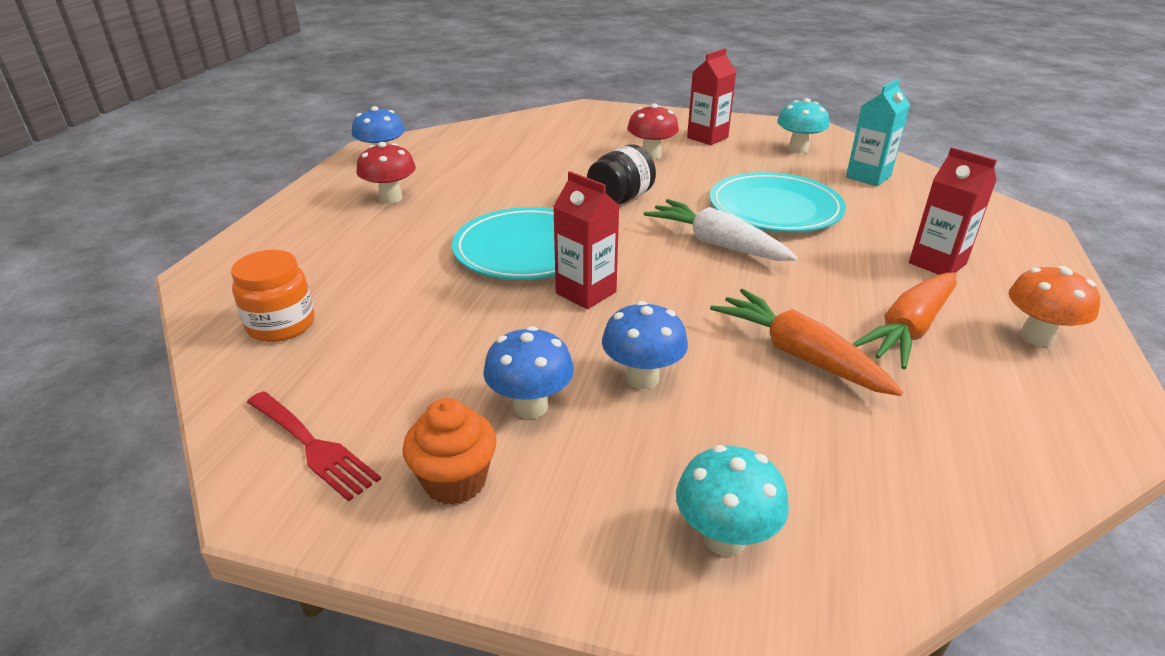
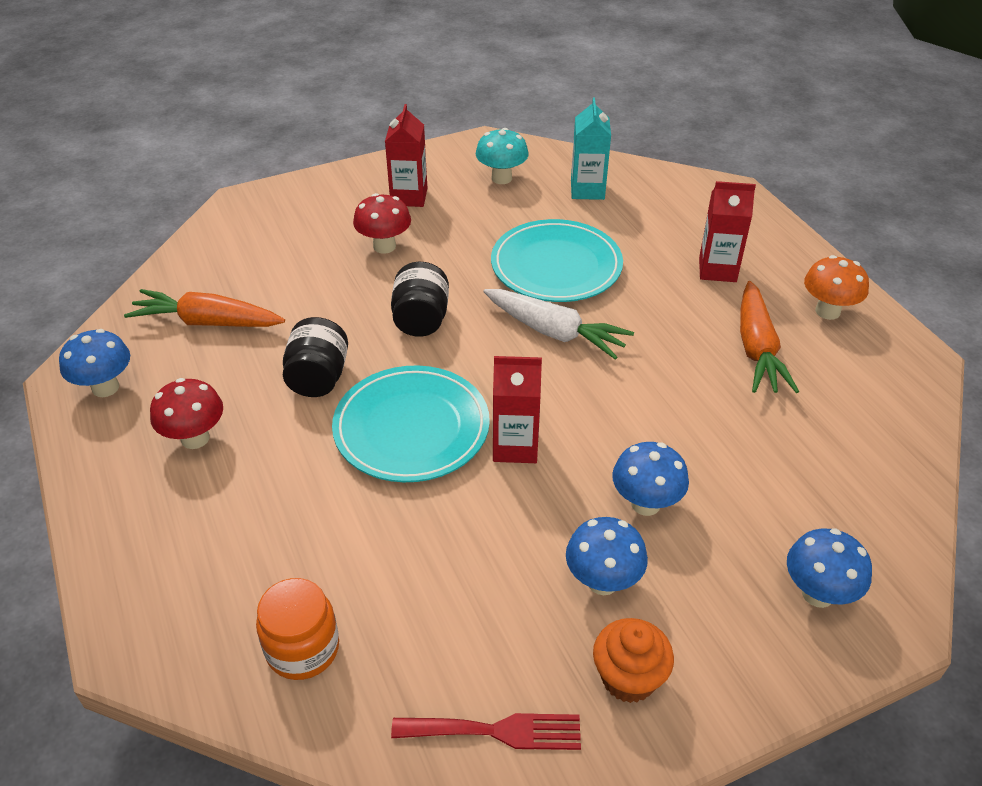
camera: 40 degrees left, 10 degrees up
(506, 200) = (318, 378): none -> black jar
(717, 243) = (554, 332): white carrot -> white carrot turned 150 degrees counterclockwise
(724, 538) = (818, 593): turquoise mushroom -> blue mushroom
(799, 355) = (717, 415): orange carrot -> orange carrot (207, 322)

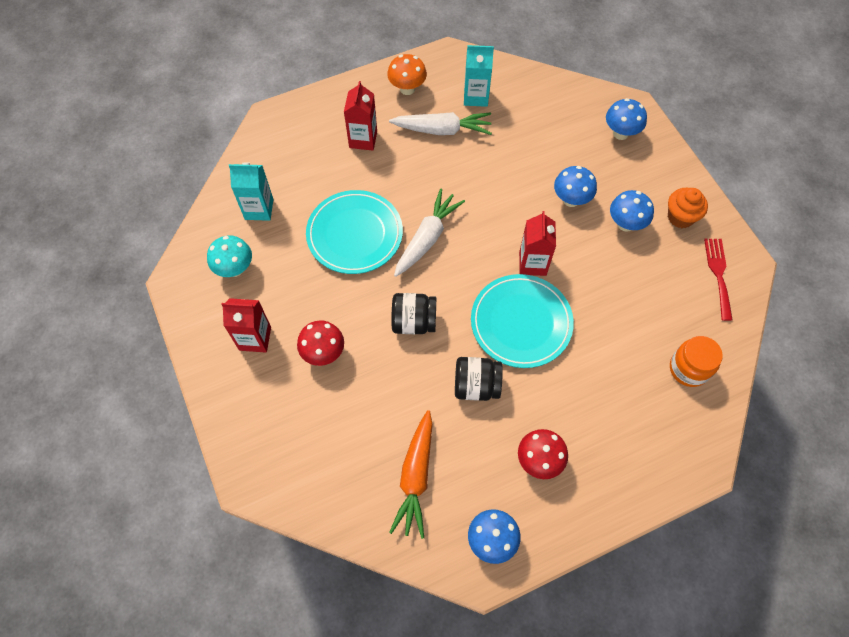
camera: 90 degrees left, 20 degrees up
(757, 349) = (442, 130): orange carrot -> white carrot
(839, 388) = (476, 96): none -> turquoise carton

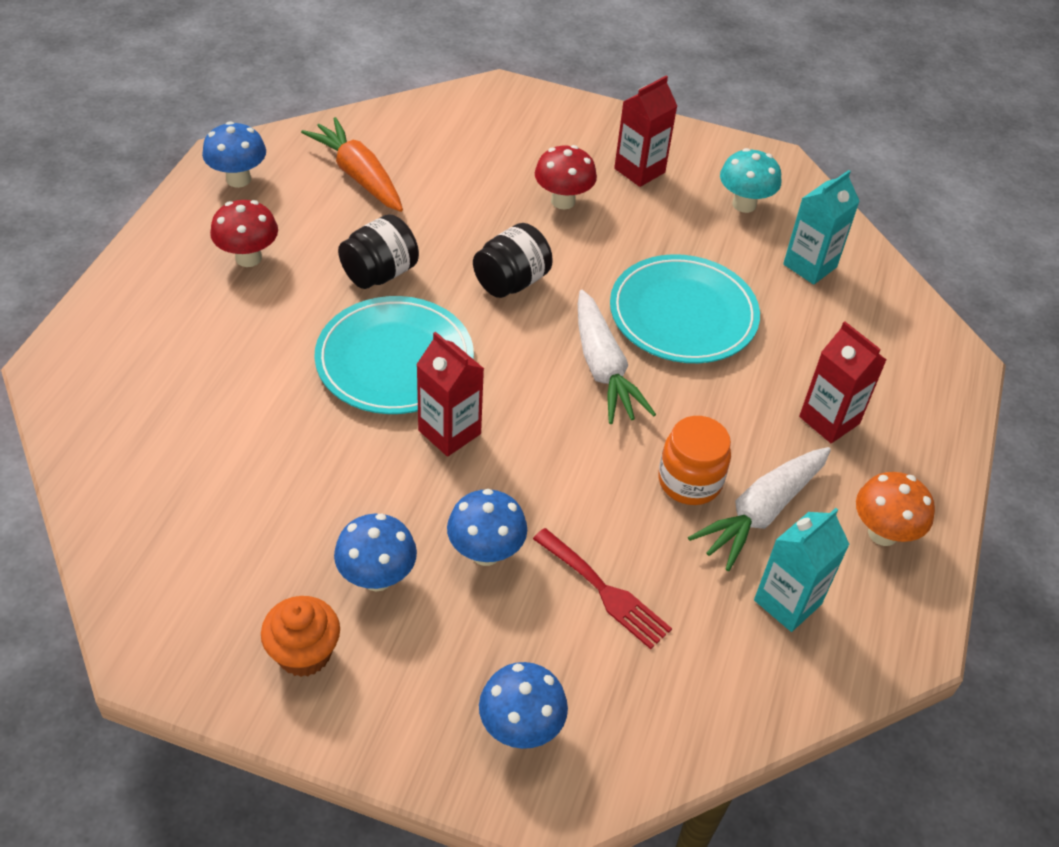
camera: 130 degrees right, 15 degrees down
(688, 369) = (140, 452): orange jar -> orange jar (689, 481)
(718, 274) = (181, 606): red fork -> red fork (605, 591)

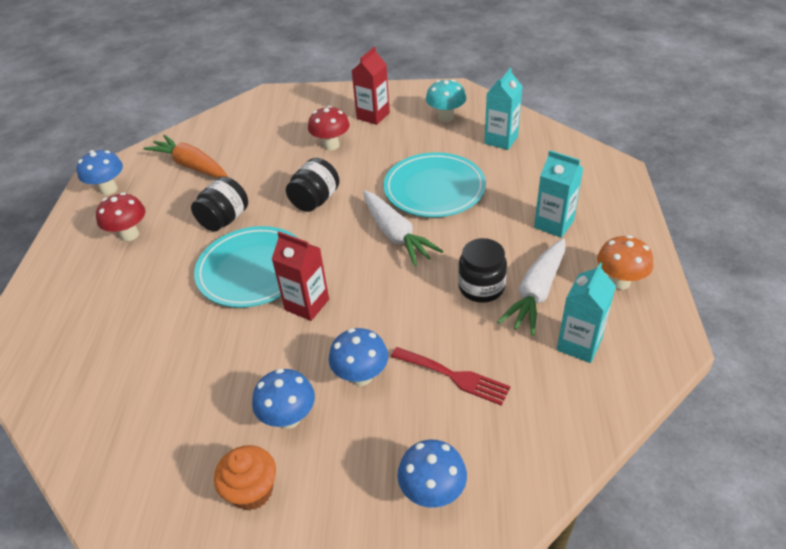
camera: 10 degrees left, 5 degrees down
(689, 481) = (481, 287): orange jar -> black jar
(829, 420) = (553, 224): red carton -> turquoise carton

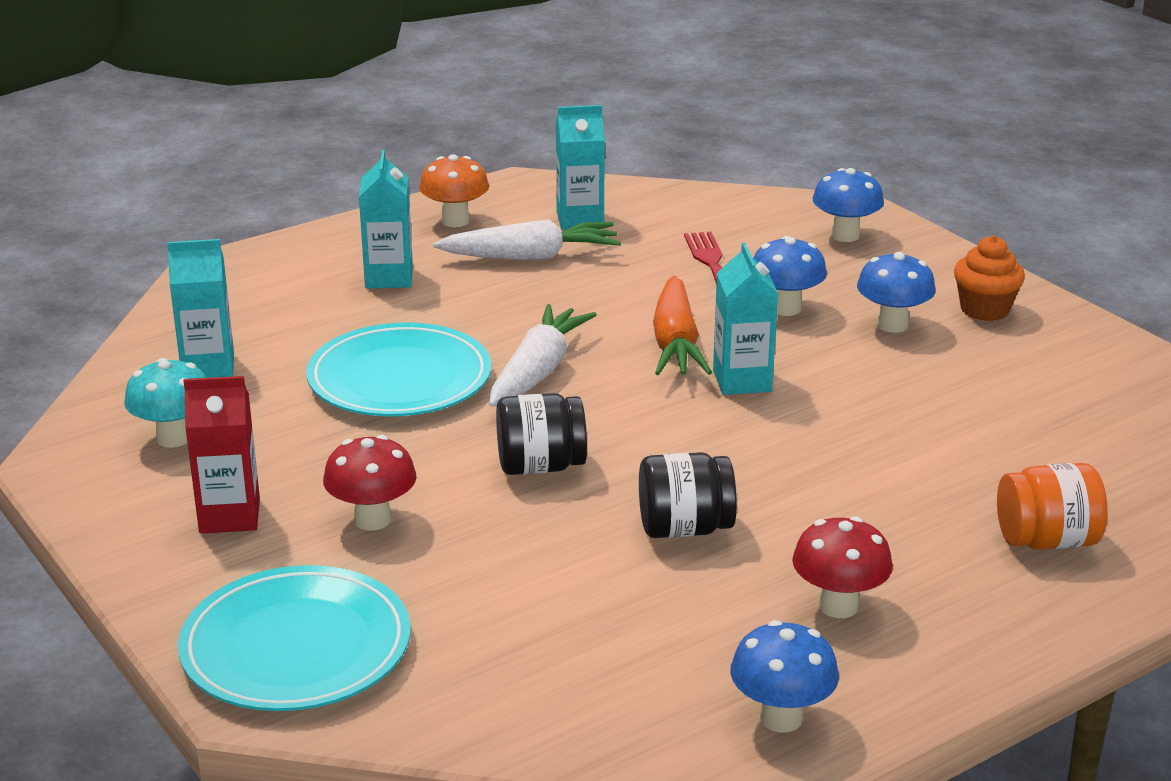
camera: 130 degrees left, 15 degrees down
(67, 328) = (1046, 541): none -> orange jar
(191, 165) = (600, 653): orange carrot -> orange carrot (675, 343)
(253, 270) = (744, 448): turquoise plate -> turquoise plate (296, 647)
(307, 304) = (742, 381): red carton -> turquoise carton
(481, 287) = (563, 287): black jar -> none

